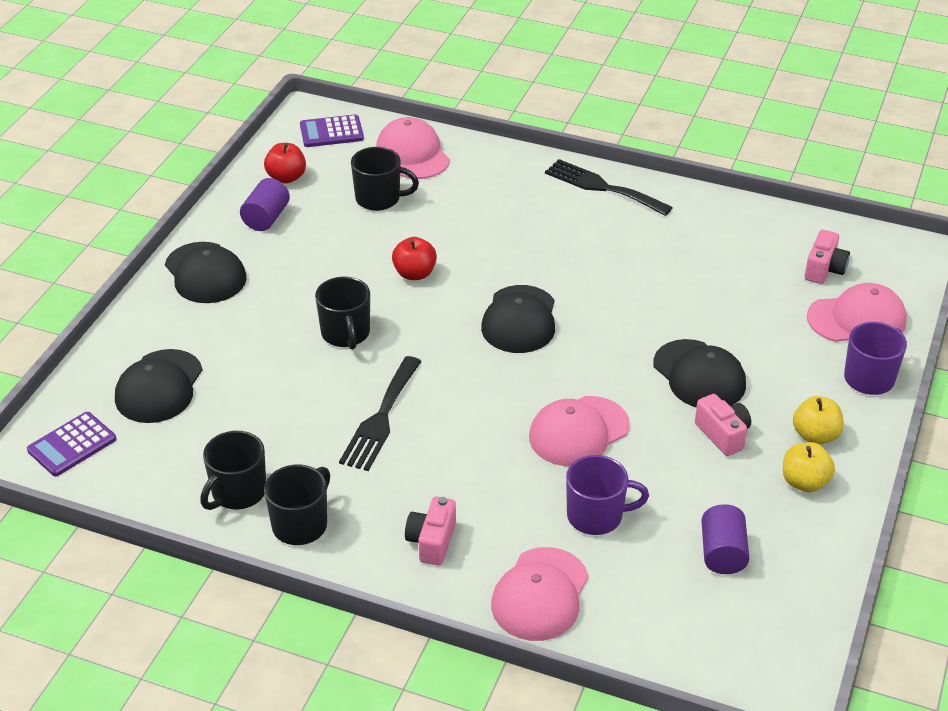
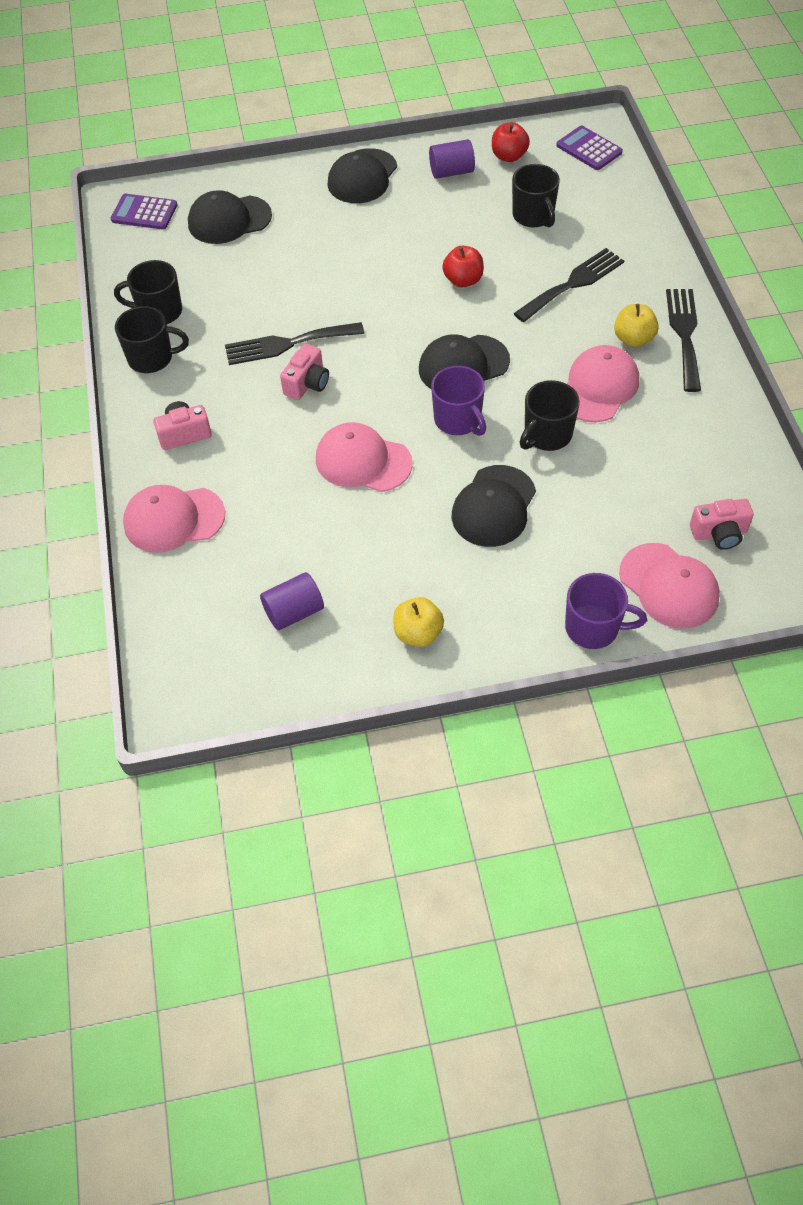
camera: 60 degrees right, 15 degrees up
(346, 334) = (361, 279): black mug -> black mug (547, 435)
(412, 154) = (609, 205): pink cap -> pink cap (598, 387)
(485, 216) = (573, 283): none -> black fork
(596, 516) = (278, 515): purple mug -> purple mug (458, 420)
(723, 435) = (433, 553): pink camera -> pink camera (307, 383)
(815, 435) = (483, 617): yellow apple -> yellow apple (633, 339)

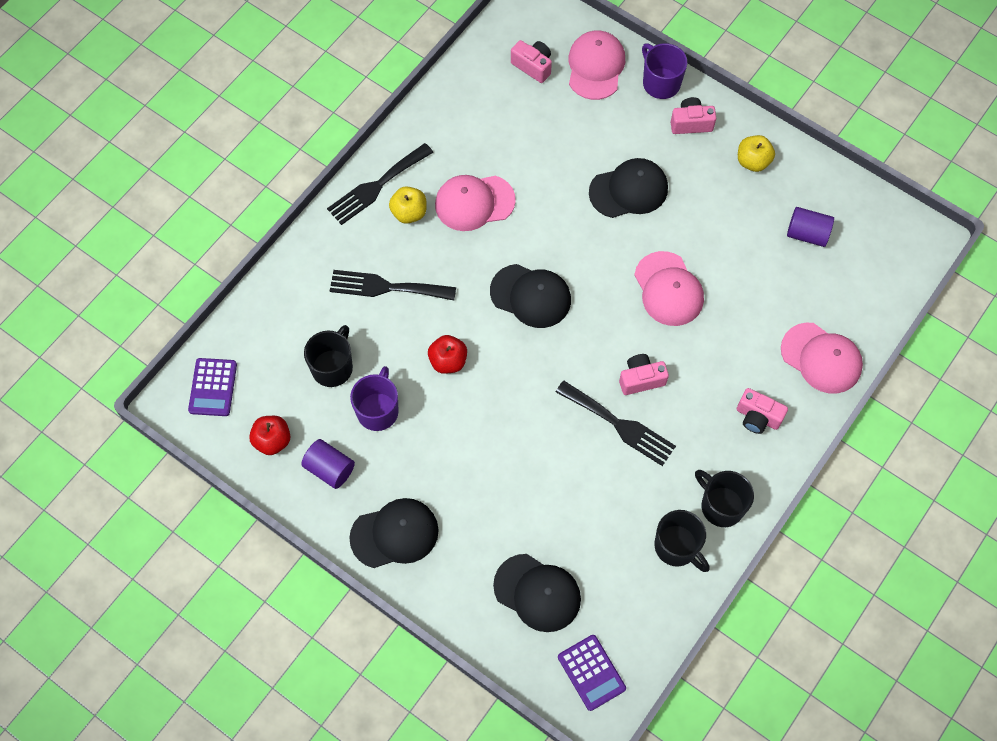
camera: 135 degrees left, 10 degrees up
(458, 420) = (581, 261): purple mug -> purple mug (378, 410)
(517, 616) = (691, 123): none -> pink camera
(547, 435) = (544, 202): black mug -> none

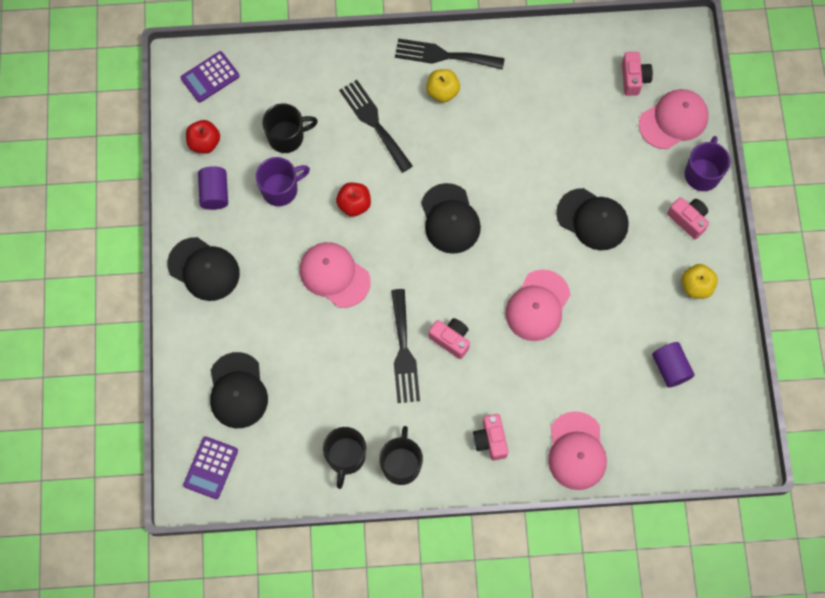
camera: 50 degrees right, 5 degrees up
(474, 203) = (488, 126): pink cap -> pink cap (334, 275)

